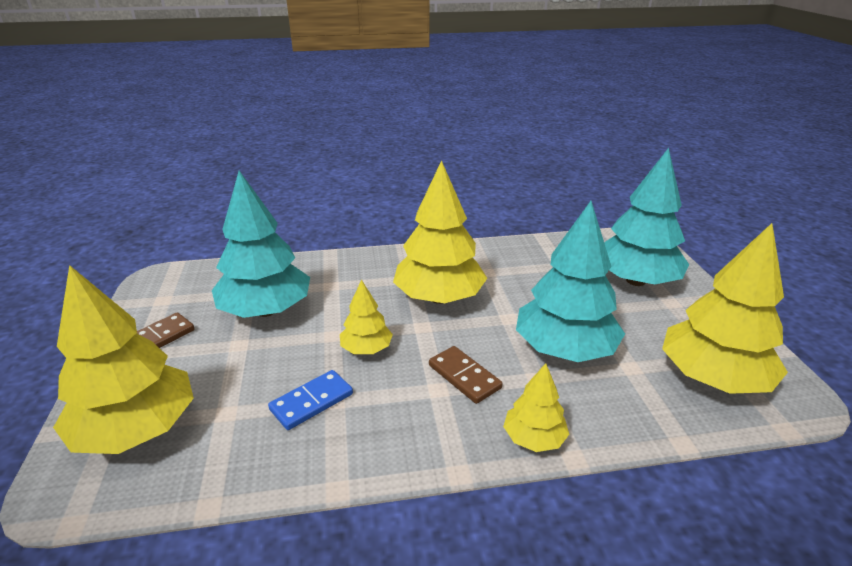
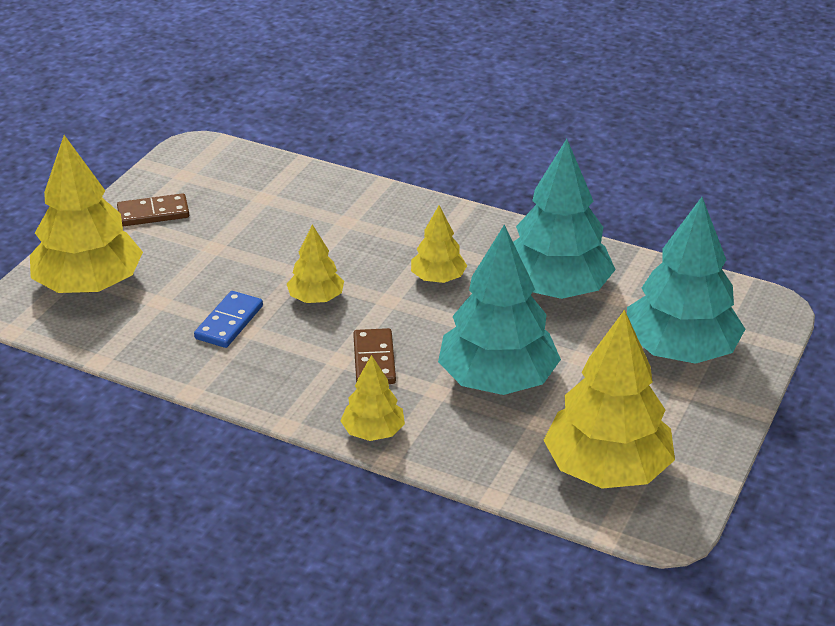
camera: 35 degrees right, 5 degrees up
(266, 310) = (263, 223): turquoise tree -> turquoise tree (555, 289)
(311, 402) = (229, 322): blue domino -> blue domino turned 60 degrees counterclockwise
(439, 298) = (438, 278): yellow tree -> yellow tree, size x0.51

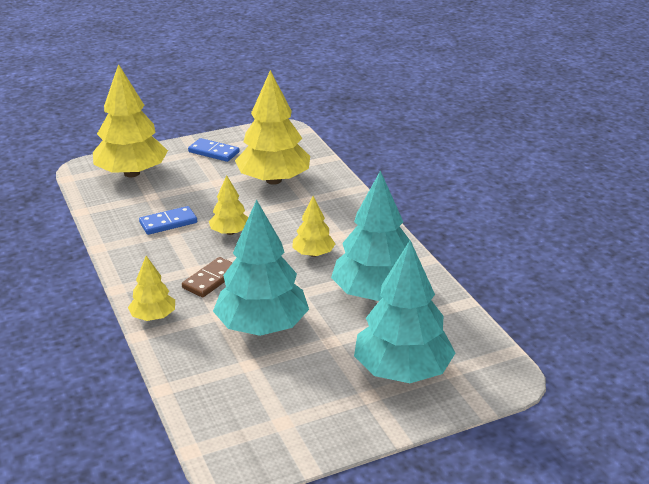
camera: 40 degrees right, 5 degrees down
(153, 213) = (213, 152): brown domino -> blue domino
(607, 469) = (248, 413): yellow tree -> yellow tree (274, 180)

